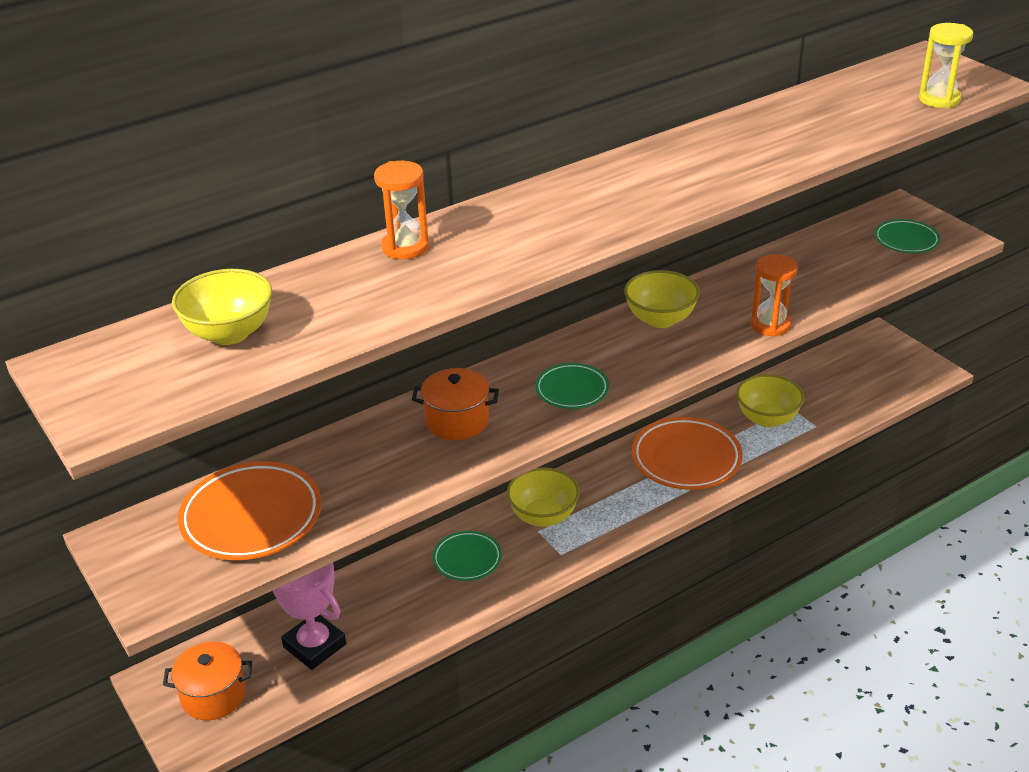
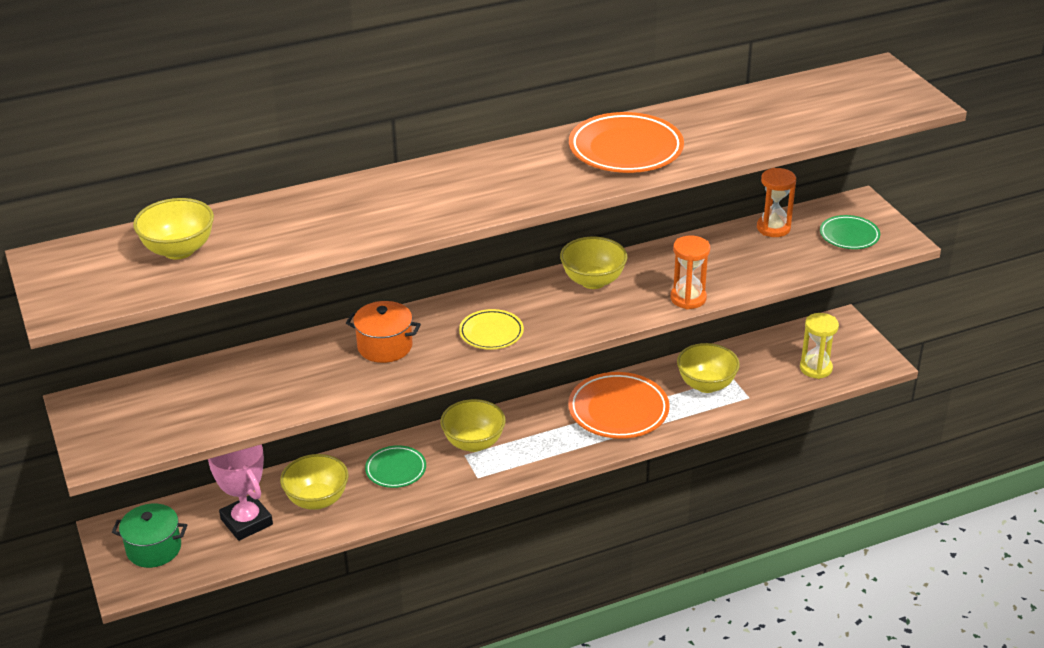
camera: 10 degrees right, 0 degrees up
(213, 695) = (154, 549): orange pot -> green pot
(251, 517) = (192, 402): orange plate -> orange plate (626, 149)
(389, 607) = (317, 500): none -> yellow bowl
(405, 247) = (343, 195): orange hourglass -> orange hourglass (773, 228)
(572, 390) = (491, 333): green plate -> yellow plate
(939, 99) = (866, 113): yellow hourglass -> yellow hourglass (816, 368)

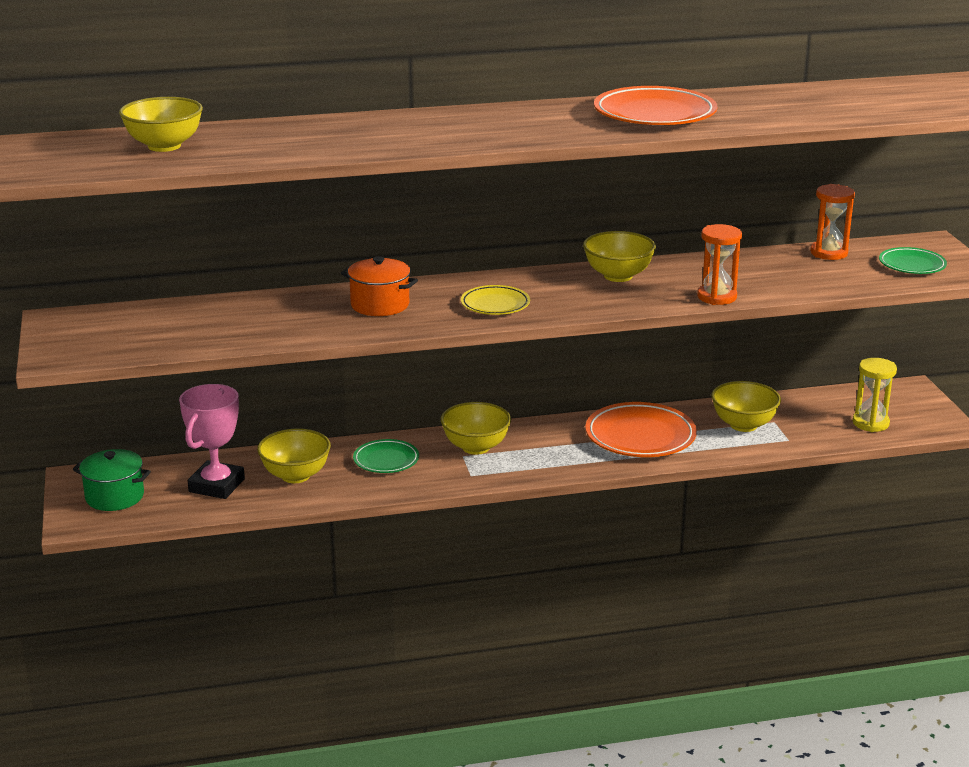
camera: 10 degrees right, 10 degrees down
(246, 522) = (216, 485): pink trophy -> pink trophy turned 45 degrees clockwise

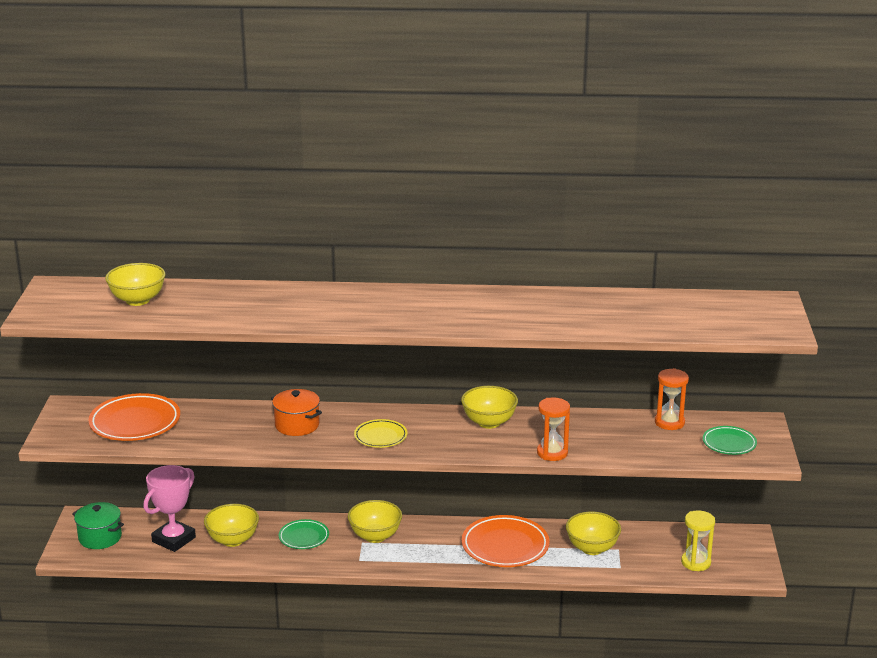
camera: 15 degrees right, 0 degrees up
(654, 114) = (508, 310): orange plate -> orange plate (135, 423)

